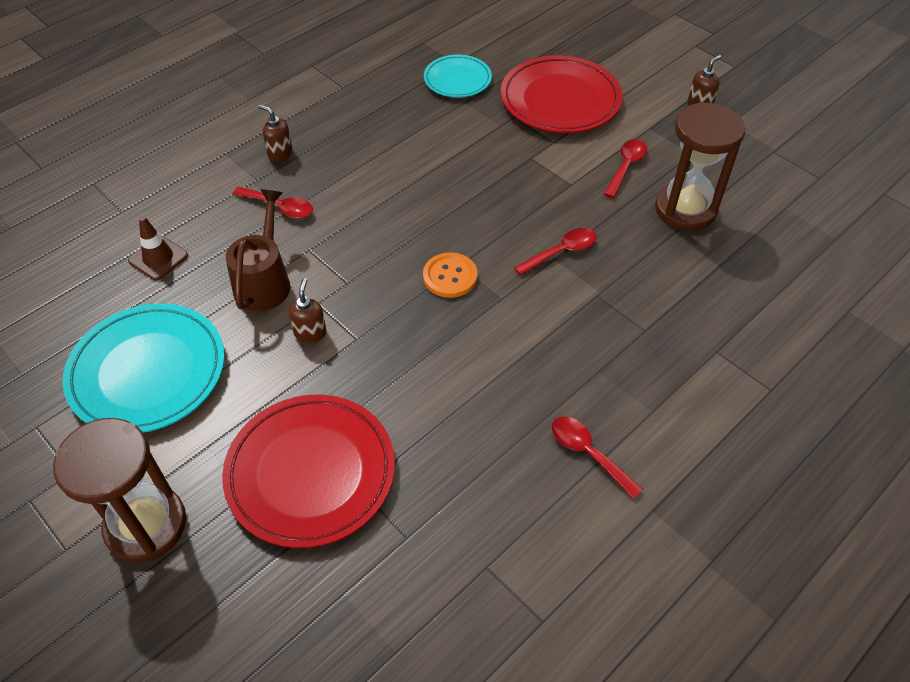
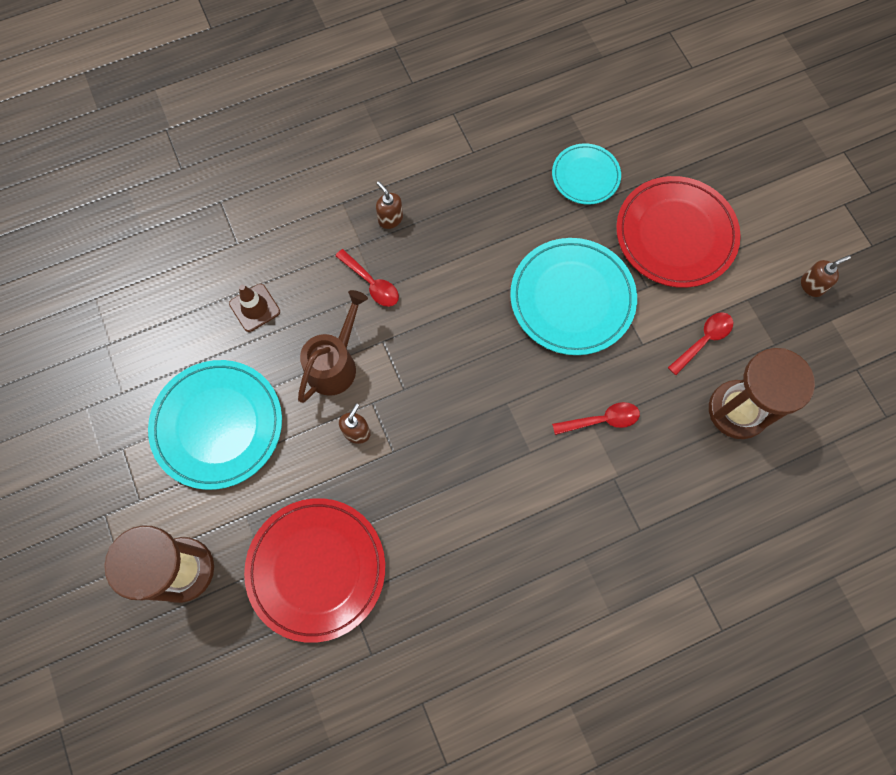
camera: 20 degrees right, 20 degrees up
(450, 276) = (493, 413): orange button -> none
(487, 168) = (572, 299): none -> turquoise plate
(588, 453) = (540, 633): red spoon -> none

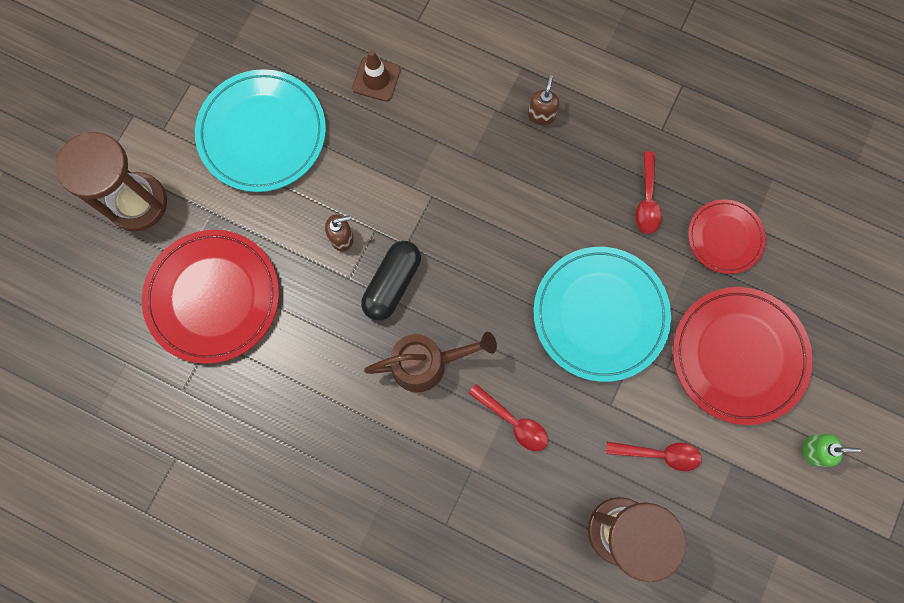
camera: 50 degrees right, 5 degrees up
(335, 363) = (383, 176): brown watering can -> brown watering can (427, 363)
(371, 283) = (473, 147): red spoon -> red spoon (647, 200)
(425, 423) = (392, 284): none -> black capsule
(585, 176) = (724, 238): turquoise plate -> red plate
(777, 242) = (813, 450): none -> green soap dispenser
(812, 285) = (798, 512): brown soap dispenser -> none

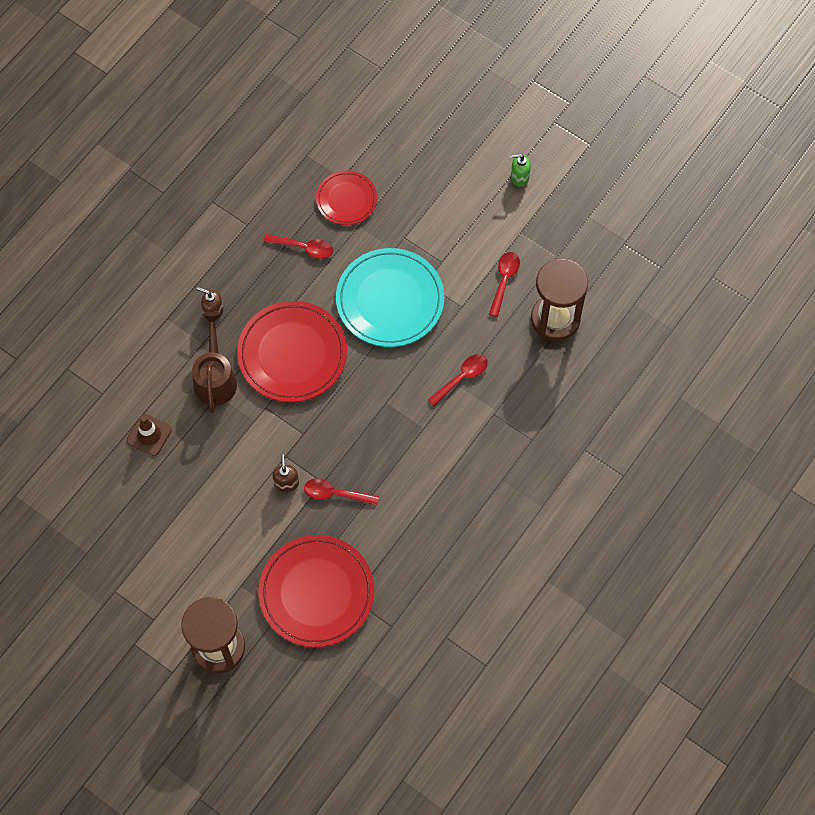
camera: 80 degrees left, 10 degrees down
(262, 133) = (178, 535): turquoise plate -> none
(337, 296) = (335, 494): none -> red spoon
(392, 284) = (334, 449): black capsule -> none
(427, 363) = (404, 433): brown watering can -> brown watering can (215, 378)
(738, 356) = (440, 211): red plate -> red plate (292, 354)
(813, 450) = (519, 177): green soap dispenser -> green soap dispenser turned 105 degrees counterclockwise

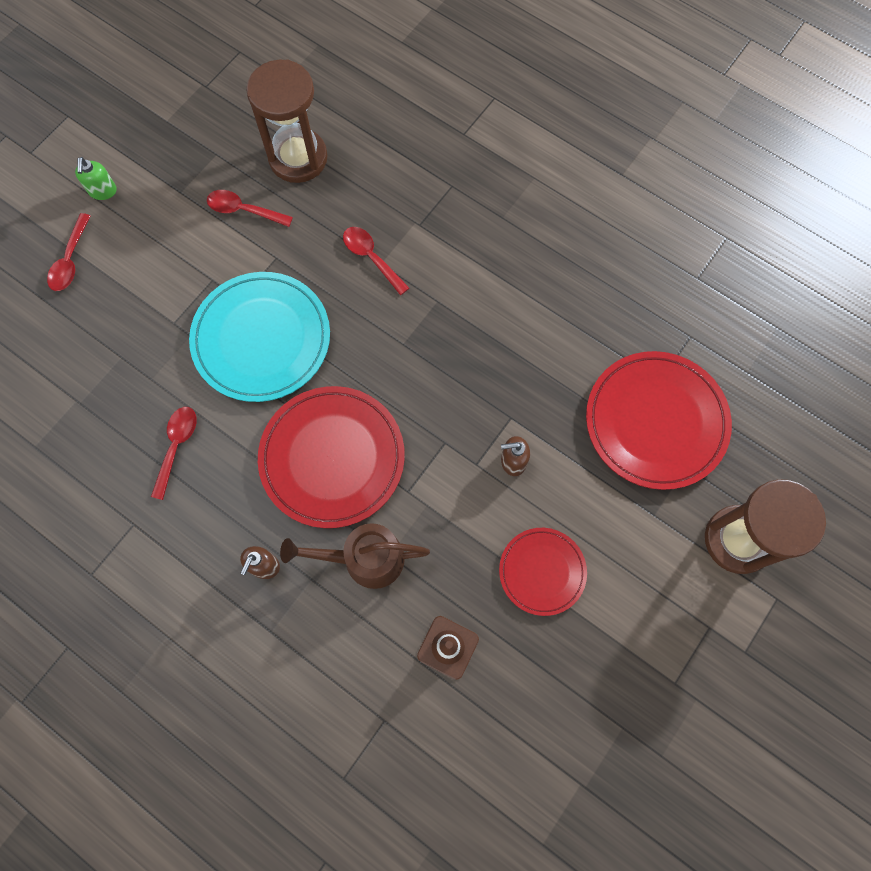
camera: 90 degrees left, 5 degrees up
(335, 494) = (525, 402): red spoon -> red spoon (70, 260)
(346, 199) = (109, 393): red plate -> red plate (542, 571)

